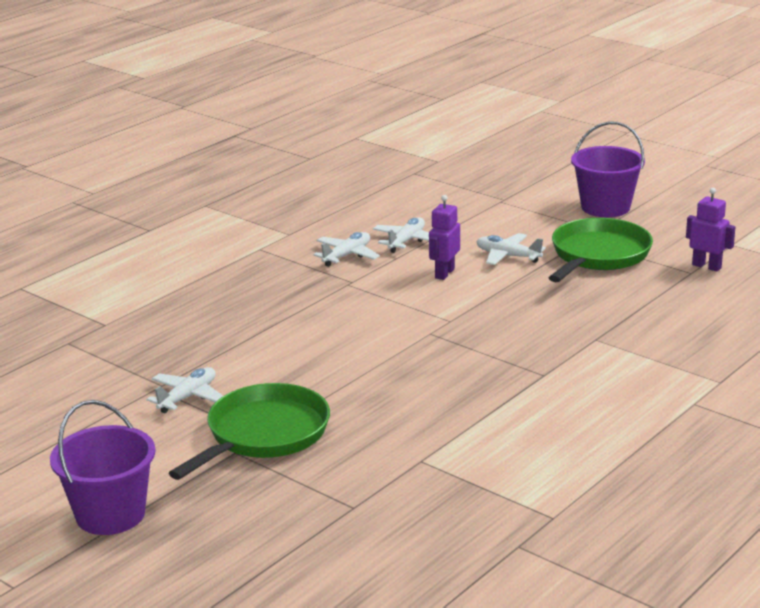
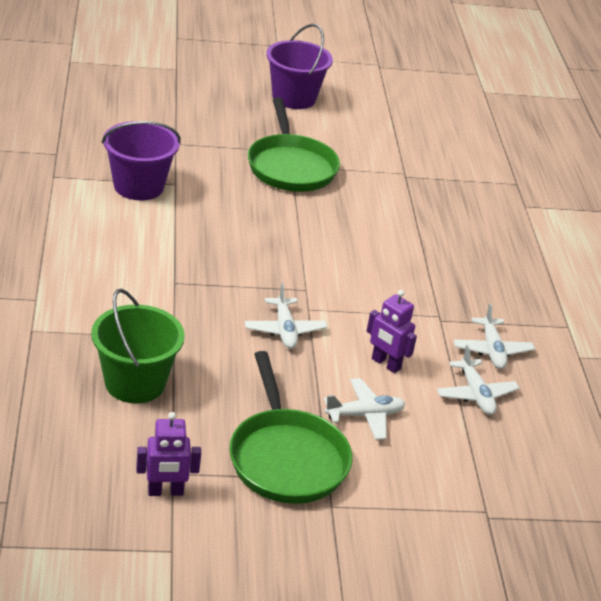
camera: 130 degrees right, 10 degrees up
(188, 397) = (375, 174): white plane -> white plane (284, 330)
(444, 273) = (385, 364): purple robot -> purple robot turned 150 degrees clockwise
(605, 207) = (371, 558): purple bucket -> purple bucket (138, 186)
(664, 322) = (135, 383): none -> green bucket

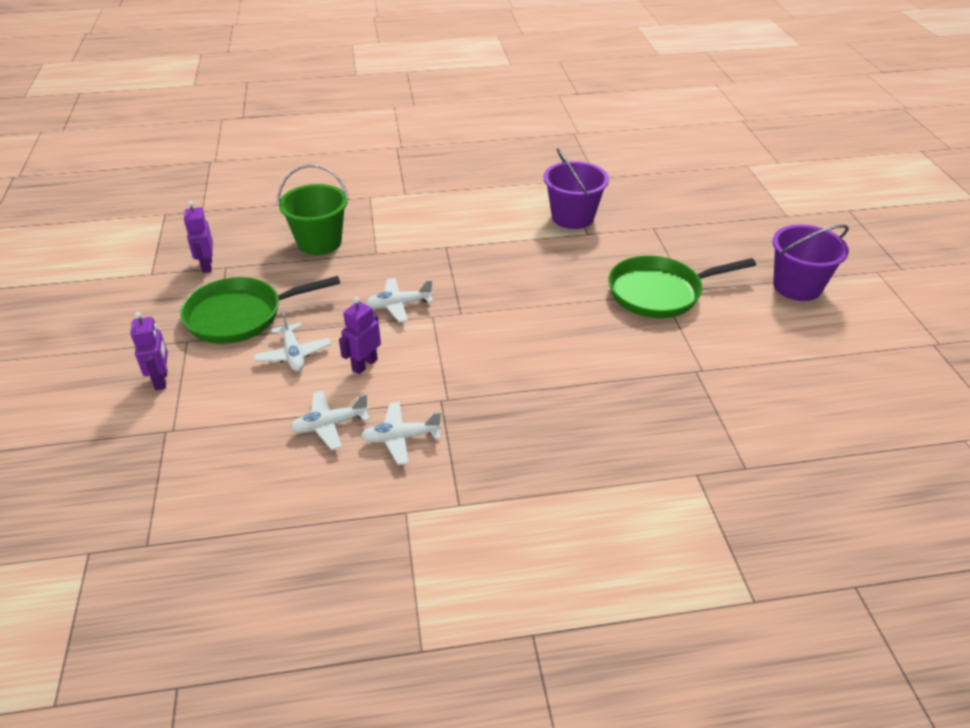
camera: 90 degrees right, 5 degrees up
(403, 525) = (161, 380): none -> purple robot

